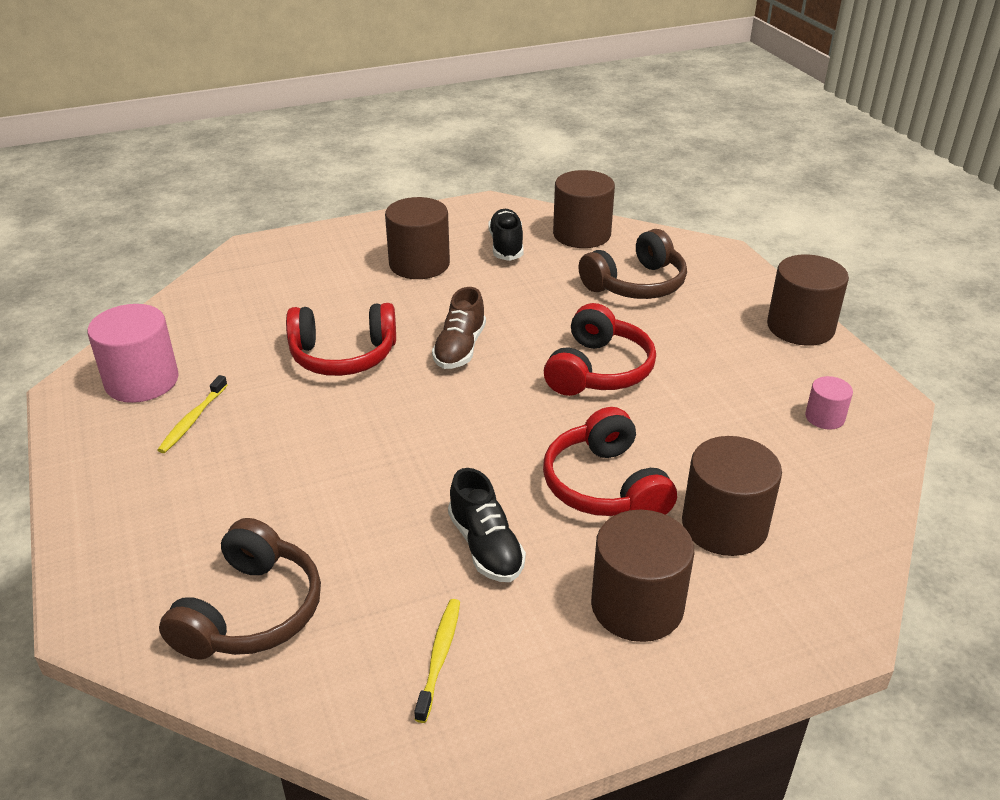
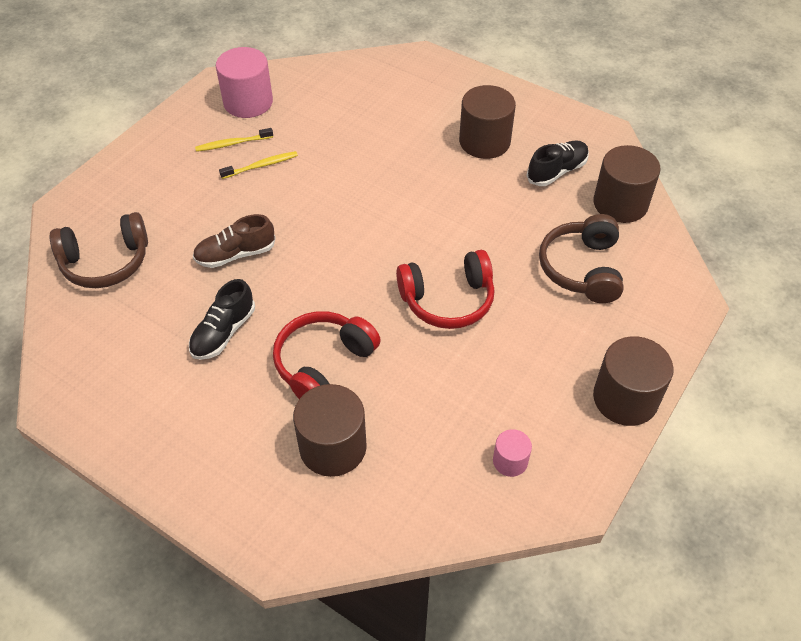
camera: 55 degrees right, 15 degrees up
(343, 355) = (347, 167): red headphones -> none
(439, 657) = (123, 358): yellow toothbrush -> yellow toothbrush (261, 166)
(460, 348) = (405, 216): brown shoe -> brown shoe (235, 254)
(636, 284) = (582, 269): brown headphones -> brown headphones turned 75 degrees clockwise
(637, 606) = (224, 432): brown cylinder -> none

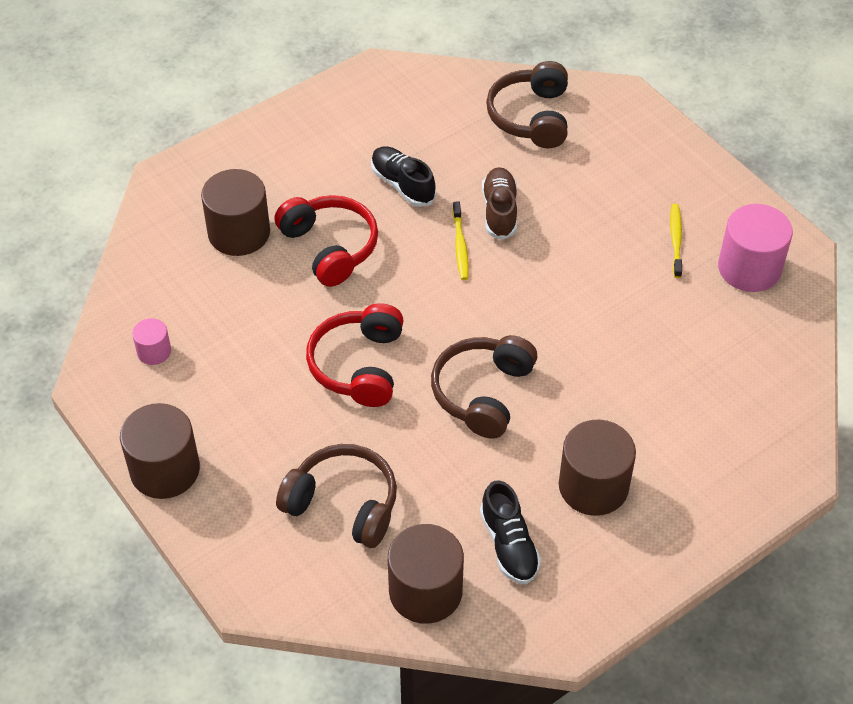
camera: 110 degrees right, 0 degrees up
(261, 166) = (628, 257): yellow toothbrush -> yellow toothbrush (460, 245)
(435, 216) = (483, 393): none -> brown headphones

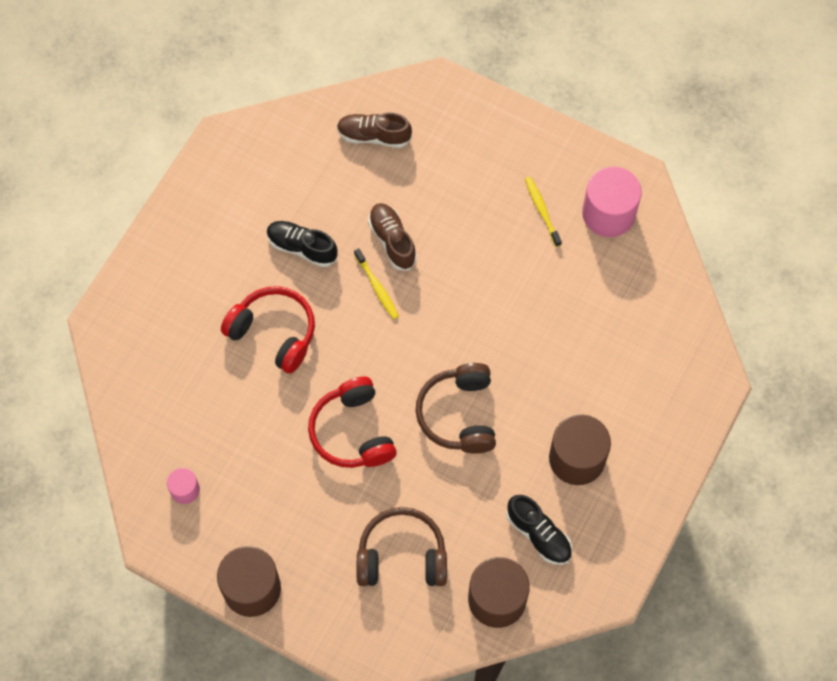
camera: 25 degrees left, 15 degrees up
(239, 233) = (192, 351): brown cylinder -> none
(531, 117) = (374, 136): brown headphones -> brown shoe

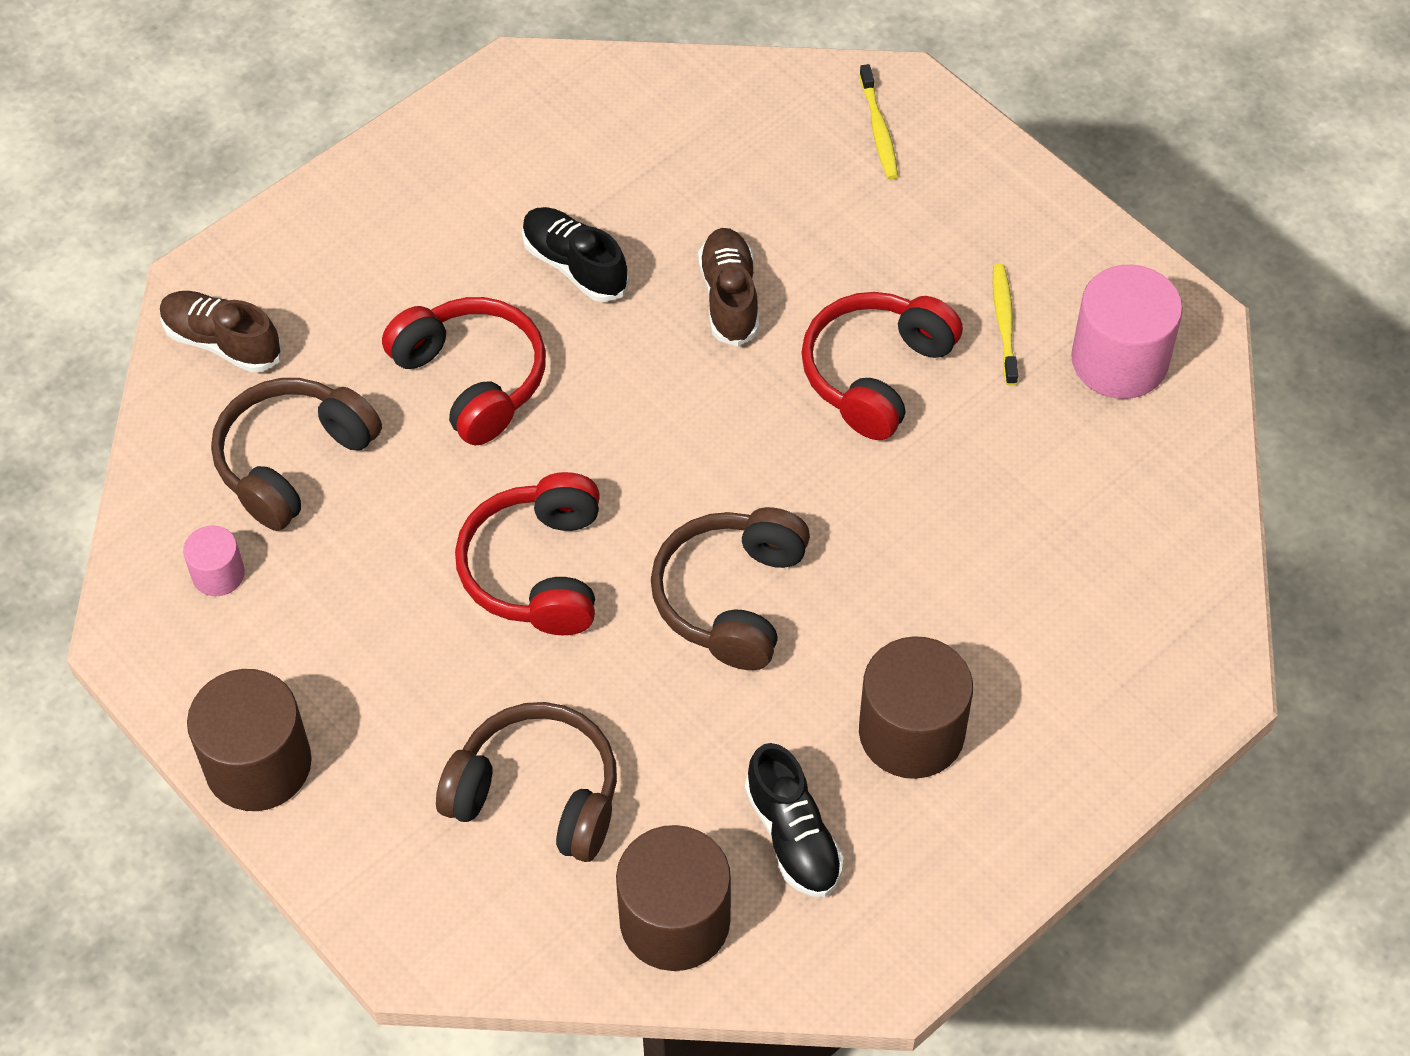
camera: 20 degrees right, 10 degrees down
(197, 412) = (293, 461): none -> brown headphones
(374, 136) = (764, 135): brown shoe -> brown shoe (222, 342)
(377, 287) = (674, 360): yellow toothbrush -> yellow toothbrush (878, 129)
(486, 261) = (876, 374): none -> red headphones

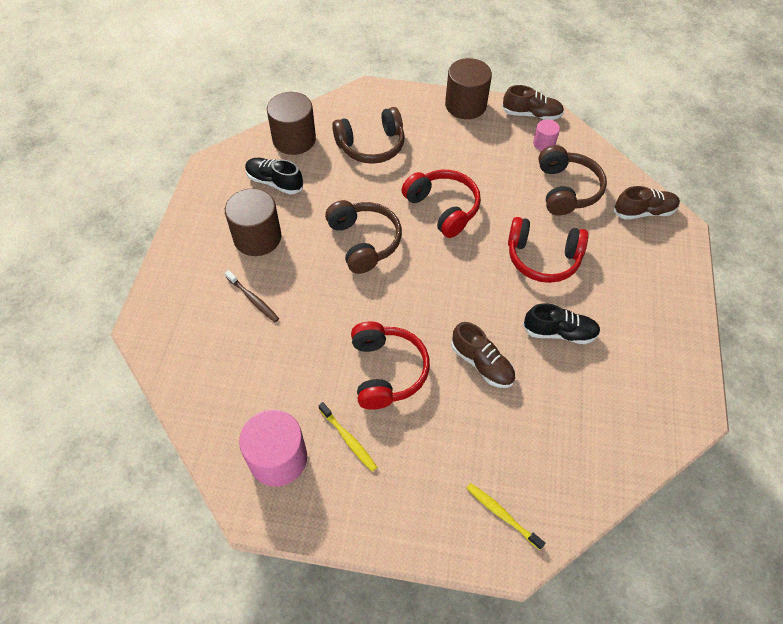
camera: 140 degrees right, 0 degrees up
(162, 651) = (531, 114): none -> brown shoe
(999, 616) = (253, 299): none -> brown toothbrush

